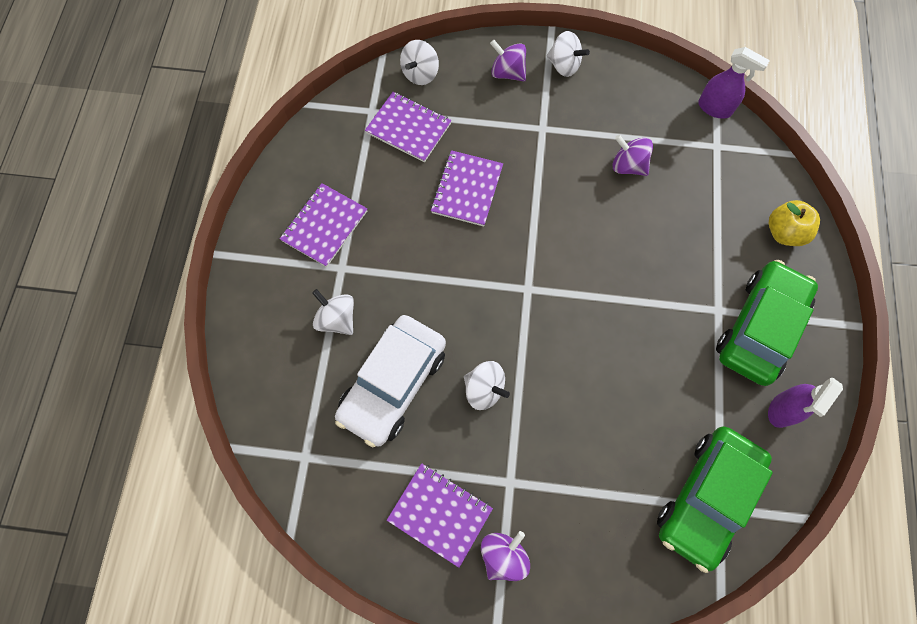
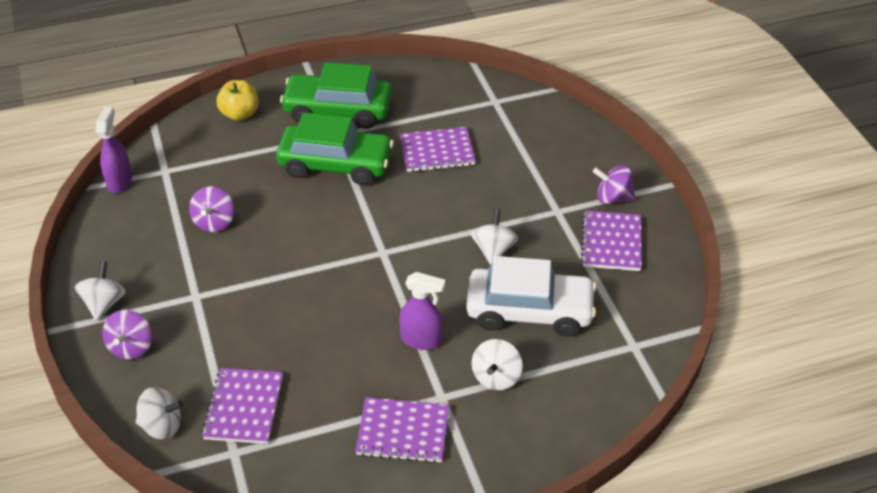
camera: 115 degrees left, 25 degrees down
(467, 189) = (299, 330): purple notebook -> purple notebook (437, 152)
(707, 498) = (492, 109): green car -> green car (335, 164)
(782, 410) = (399, 87): purple spray bottle -> purple spray bottle (421, 340)

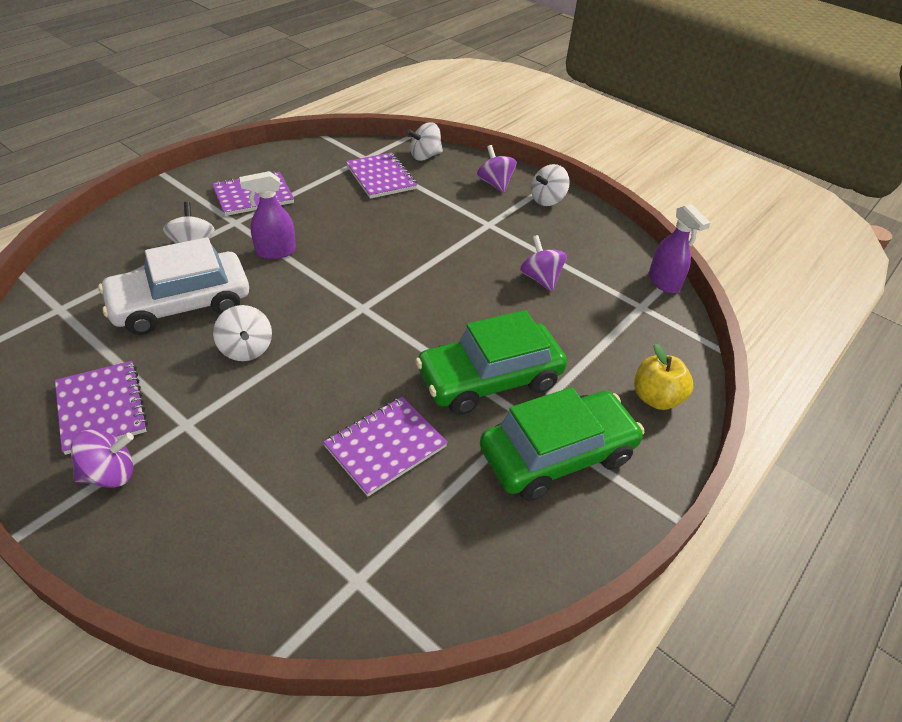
camera: 145 degrees right, 0 degrees up
(104, 303) = (547, 200): white spinning top -> white spinning top turned 75 degrees clockwise

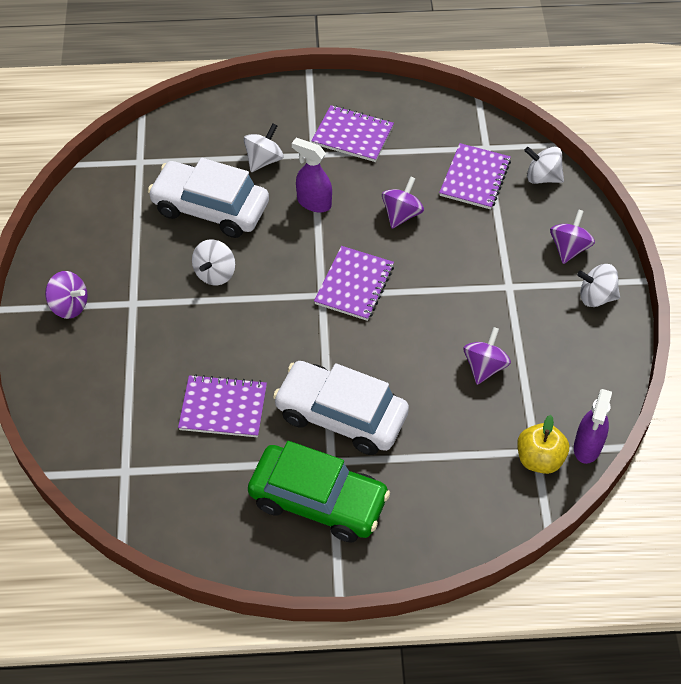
camera: 50 degrees right, 10 degrees up
(101, 408) = (101, 257): purple notebook -> purple notebook (354, 285)
(357, 223) = (401, 214): none -> purple spinning top
(489, 379) = (341, 416): green car -> white car
(656, 398) = (440, 523): yellow apple -> yellow apple (539, 459)

